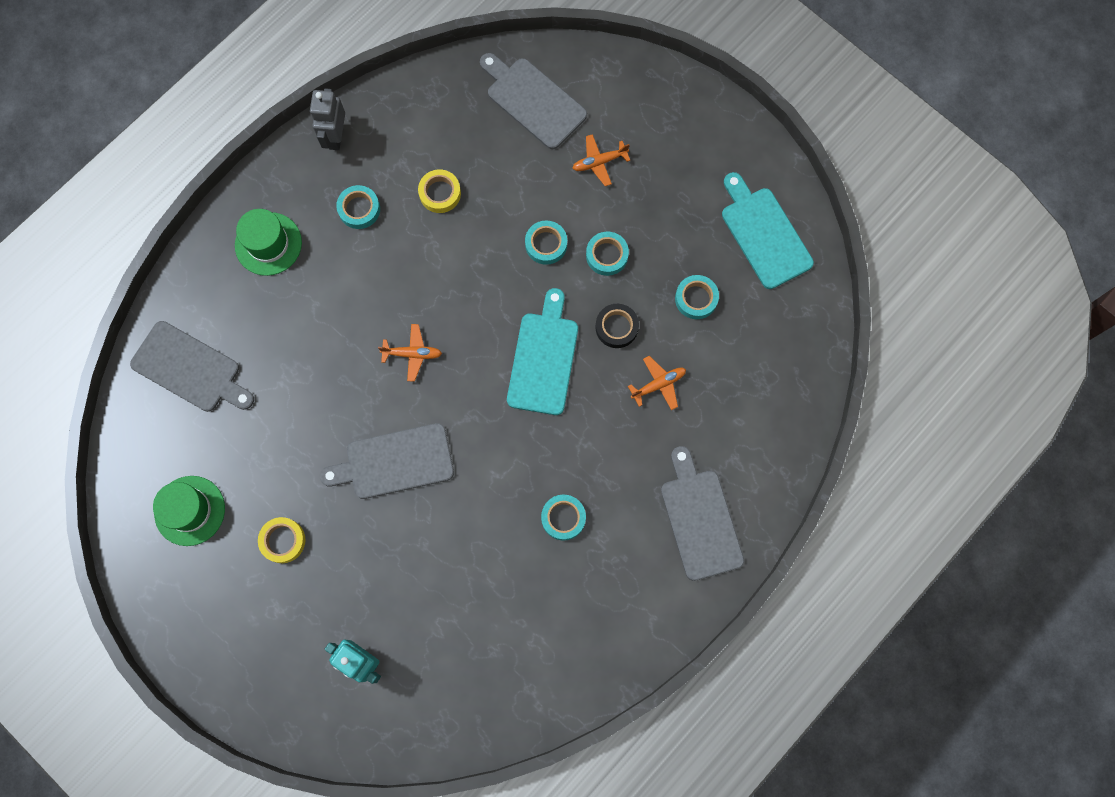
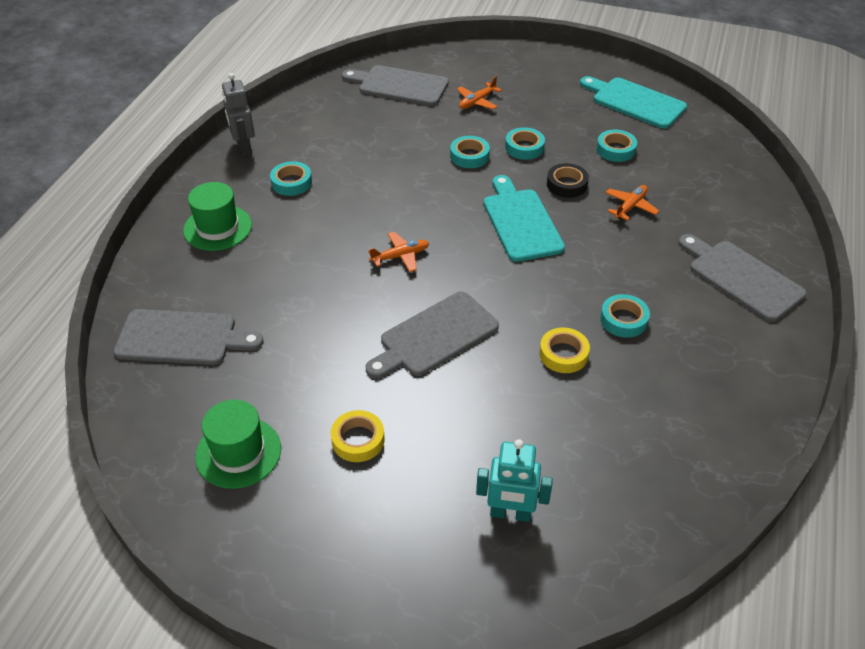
camera: 25 degrees left, 30 degrees down
(440, 193) = (358, 153): yellow tape -> yellow tape (563, 354)

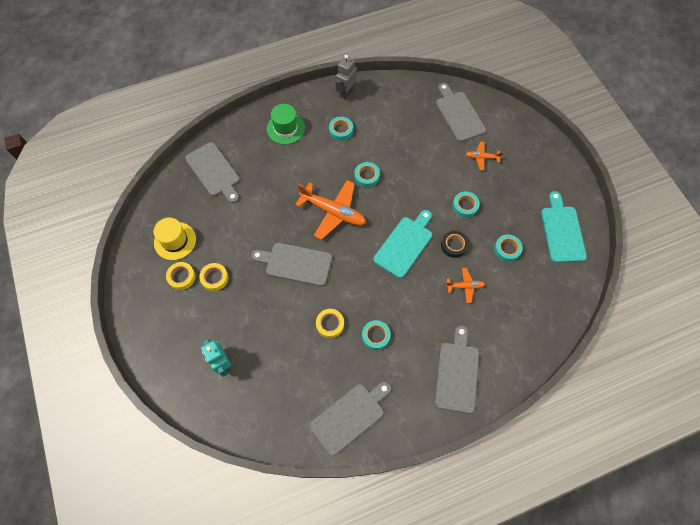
camera: 50 degrees right, 20 degrees up
(238, 452) = (175, 241): green hat -> yellow hat
(310, 480) = (181, 277): none -> yellow tape
(401, 256) = (333, 212): orange plane -> orange plane, size x1.99
(469, 156) = (433, 187): turquoise tape -> turquoise tape (366, 176)
(720, 413) = (349, 416): none -> grey cutting board

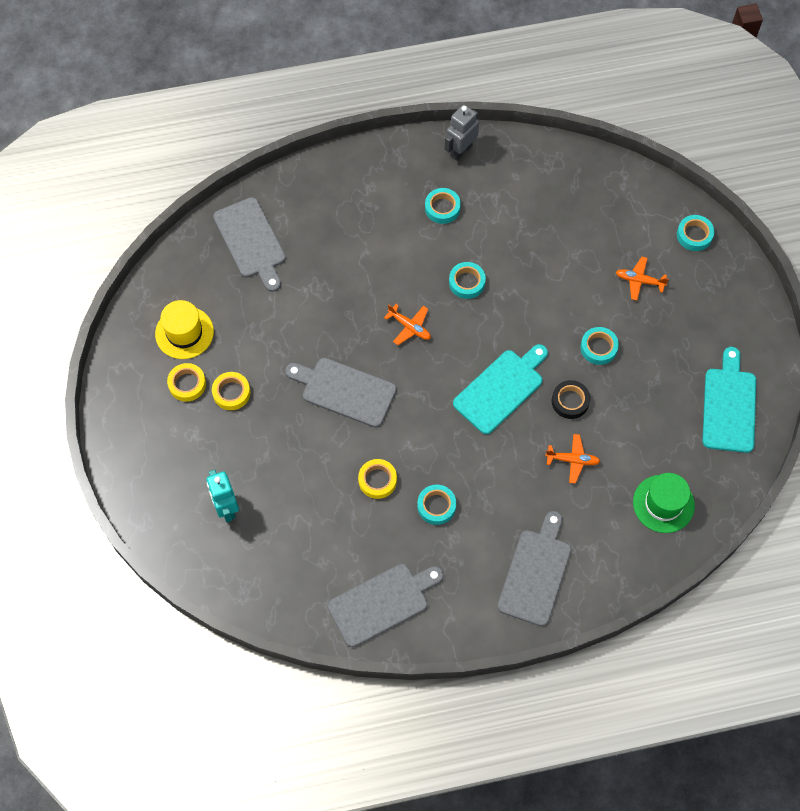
camera: 10 degrees right, 0 degrees up
(285, 128) = (363, 193): green hat -> green hat (663, 504)
(333, 212) = (410, 327): orange plane -> orange plane, size x0.50
(458, 114) = (620, 210): grey cutting board -> none
(507, 249) = (644, 419): turquoise tape -> turquoise tape (694, 235)

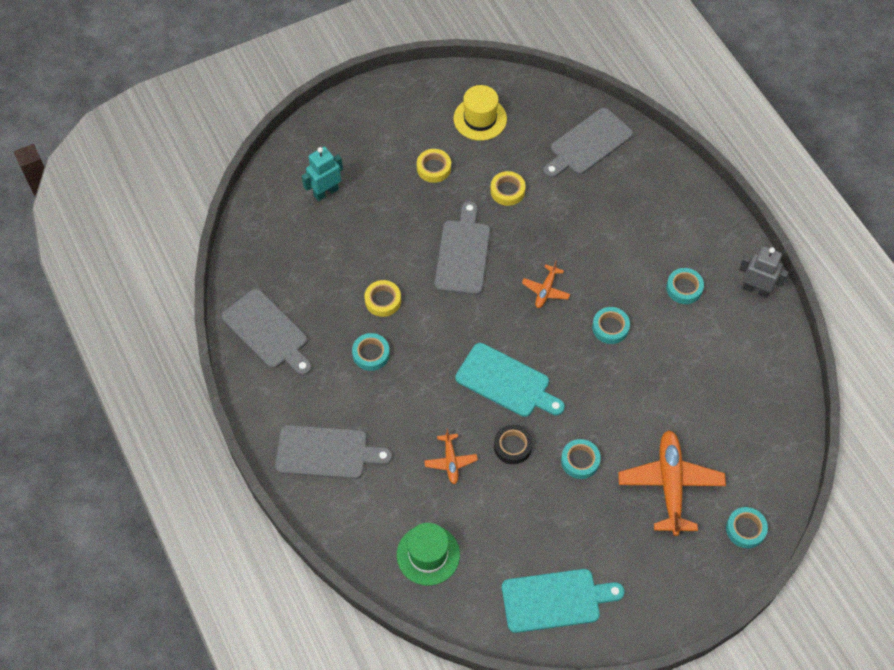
camera: 75 degrees right, 5 degrees down
(187, 384) = (432, 134): yellow tape -> yellow tape (507, 191)
(639, 281) = (670, 484): orange plane -> orange plane, size x1.99

